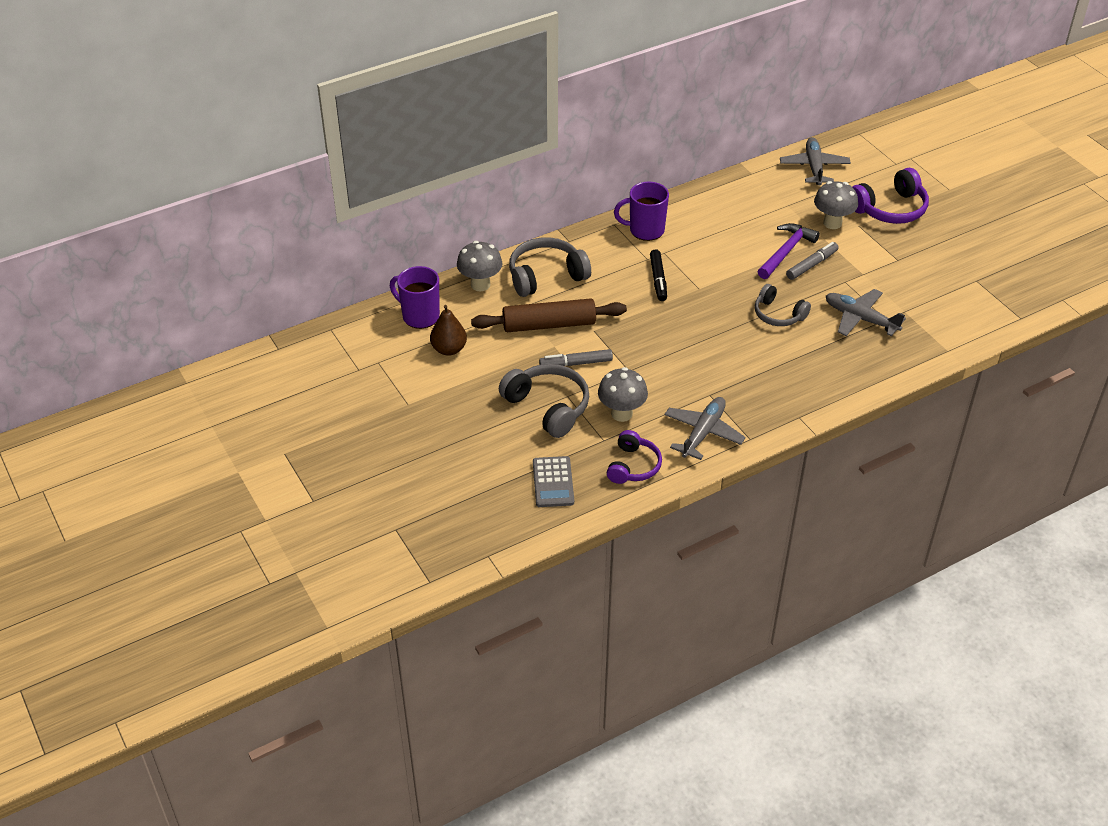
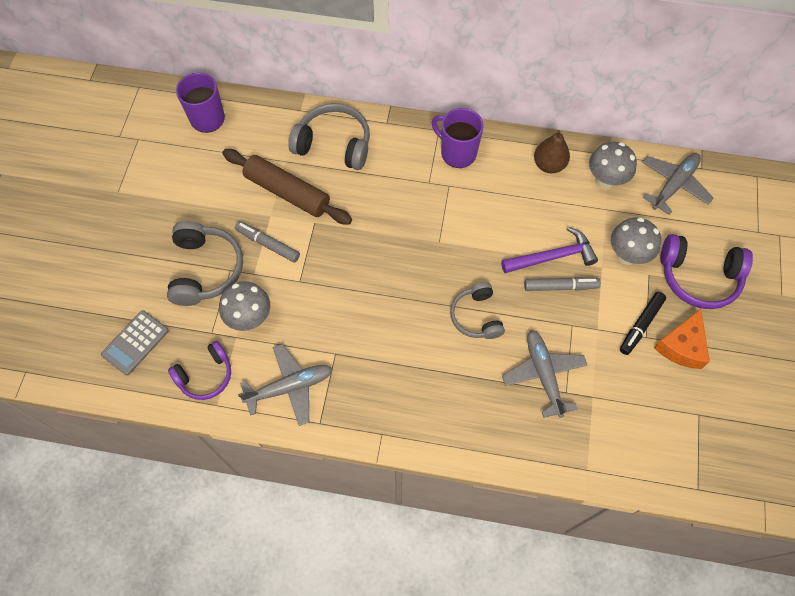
camera: 40 degrees right, 20 degrees up
(449, 349) = (195, 163): brown pear -> brown pear (549, 165)
(480, 284) = (278, 119): grey mushroom -> grey mushroom (605, 181)
(658, 280) = (415, 209): black marker -> black marker (640, 325)
(924, 251) = (681, 346): none -> orange cheese

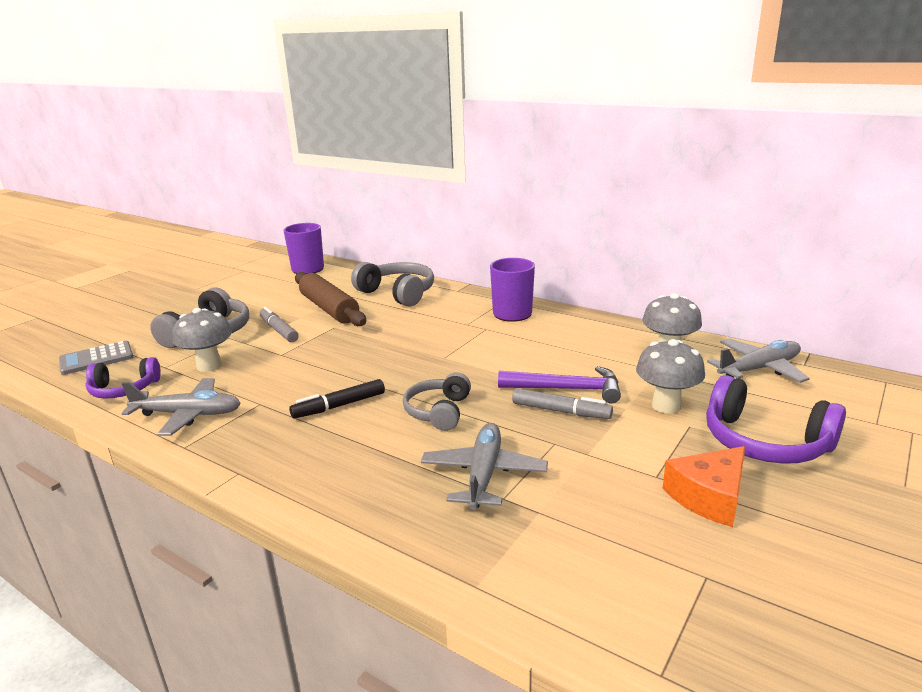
camera: 25 degrees right, 40 degrees down
(549, 165) = (606, 334): brown pear -> none
(640, 325) = (653, 464): black marker -> black marker (339, 406)

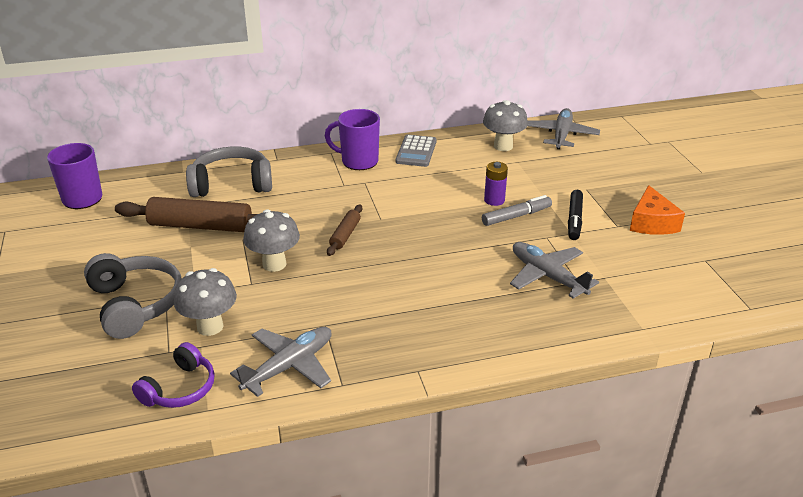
camera: 50 degrees left, 10 degrees up
(96, 359) = (73, 388): grey calculator -> grey calculator (416, 151)
(279, 330) = (199, 266): grey marker -> none
(339, 406) = (385, 291): black marker -> black marker (574, 220)
(396, 355) = (345, 235): none -> brown rolling pin
(438, 411) = (453, 256): grey headphones -> none
(567, 389) = (494, 200): purple hammer -> purple battery
(666, 406) = (558, 183): grey mushroom -> grey mushroom (274, 264)
(764, 442) = (628, 179): purple headphones -> none

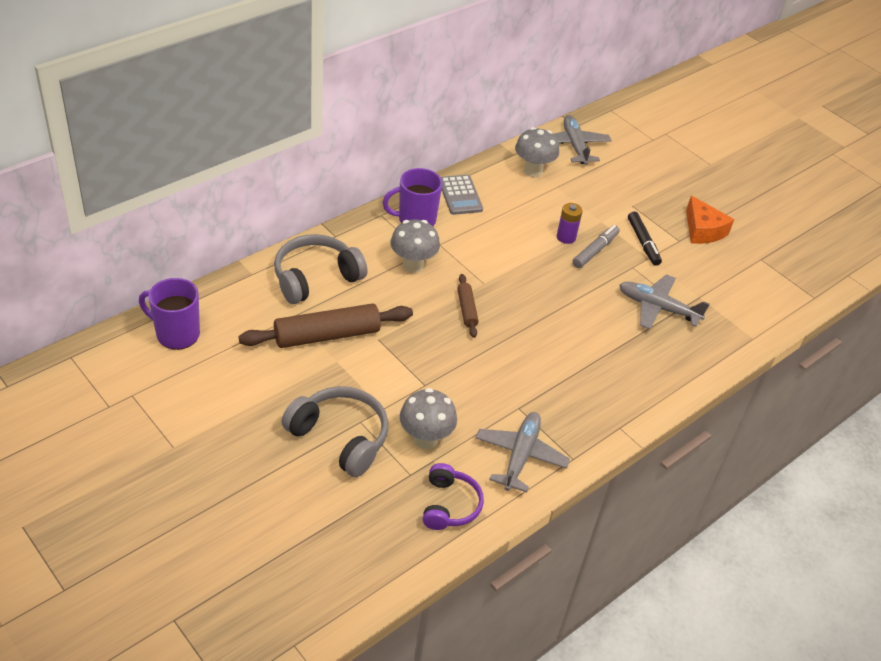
camera: 30 degrees left, 10 degrees up
(274, 264) = (429, 359): grey mushroom -> grey mushroom (413, 265)

